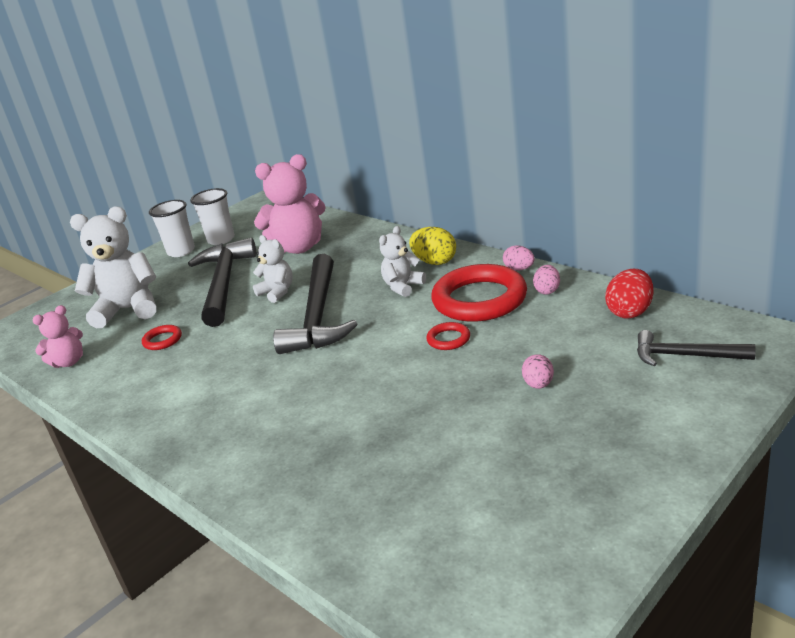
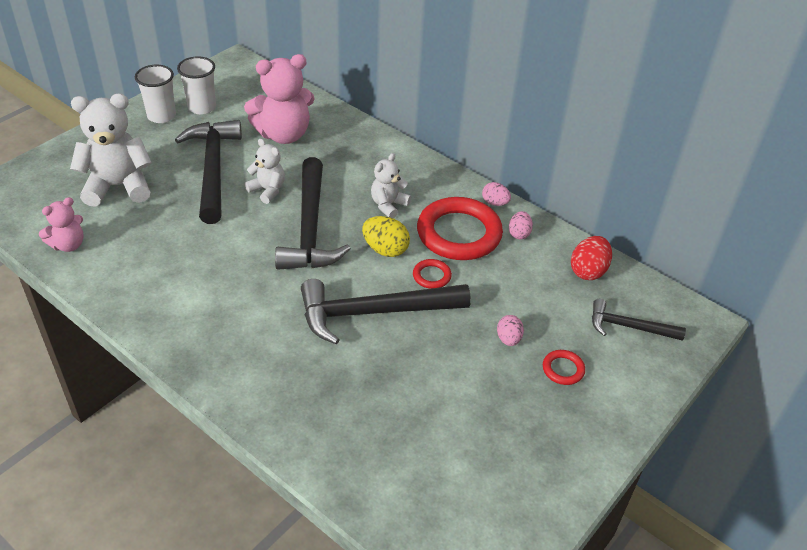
camera: 10 degrees left, 15 degrees up
(162, 340) = (160, 232): red ring -> red ring (563, 369)
(381, 379) = (373, 312): none -> black hammer
(435, 262) = (417, 179): yellow egg -> yellow egg (385, 249)

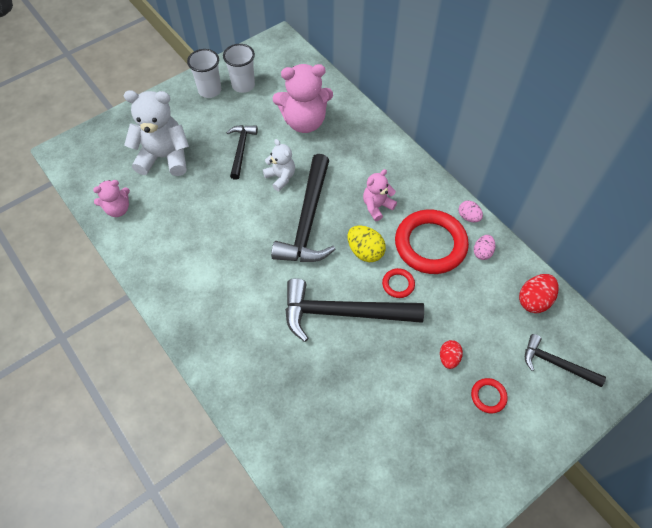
camera: 15 degrees right, 15 degrees up
(213, 168) = (241, 149): black hammer -> black hammer, size x0.55
(388, 205) = (377, 206): white teddy bear -> pink teddy bear
(508, 339) = (449, 358): pink egg -> red egg

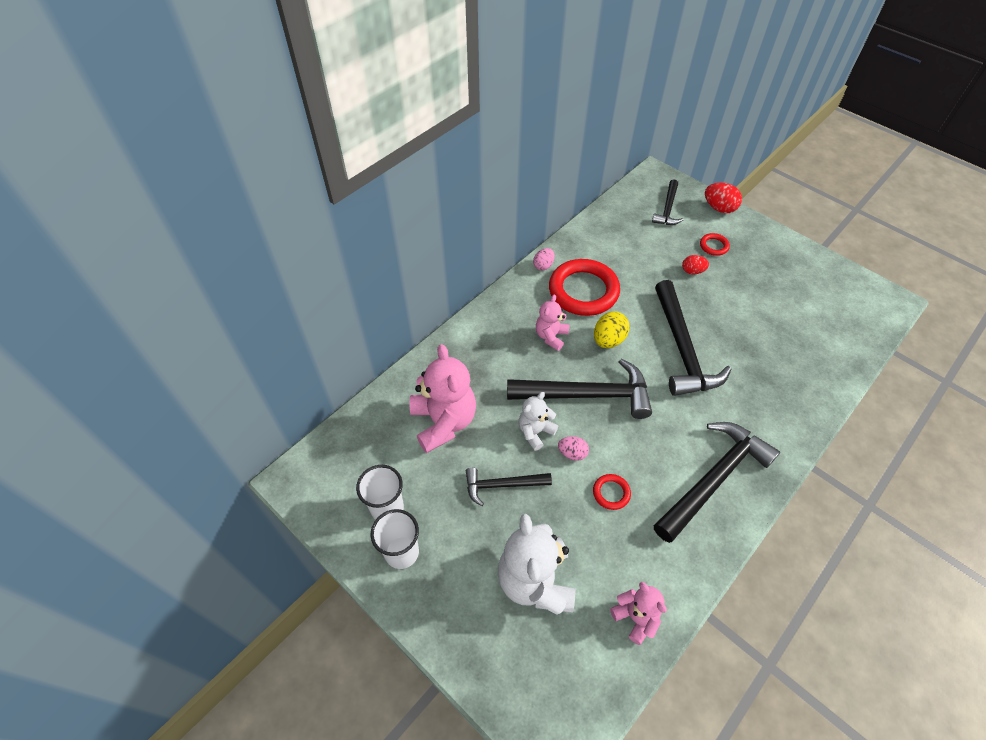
camera: 100 degrees left, 5 degrees down
(202, 295) = (714, 478): none -> black hammer
(377, 206) = (551, 336): pink teddy bear -> pink teddy bear turned 75 degrees clockwise
(398, 284) = (635, 311): red ring -> red ring (611, 493)
(482, 252) = (579, 254): pink egg -> pink egg (572, 453)
(534, 300) = (616, 221): red egg -> red egg (719, 208)

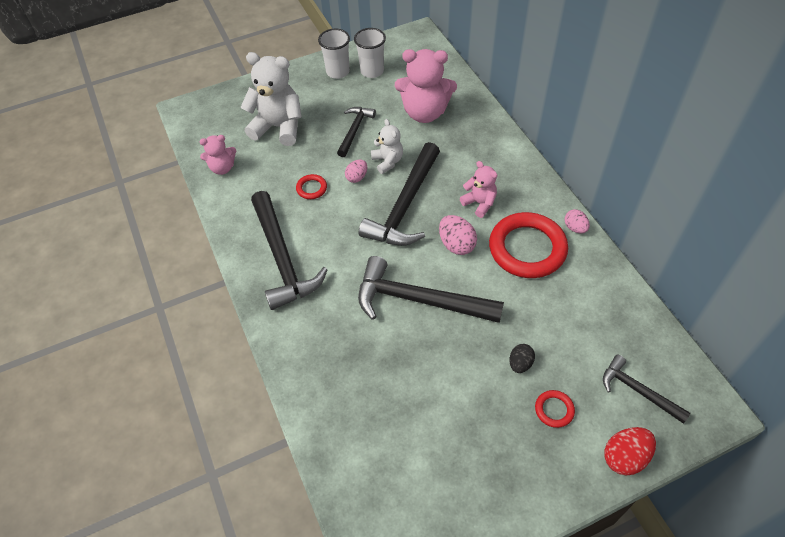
camera: 115 degrees right, 0 degrees up
(608, 340) = (456, 244): yellow egg -> pink egg
(692, 271) = (520, 364): red egg -> black egg

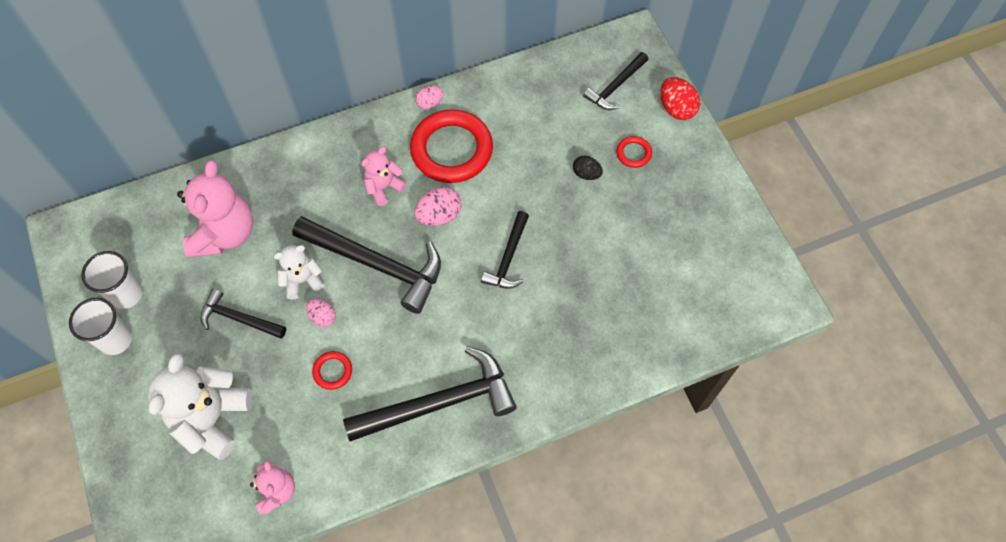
camera: 90 degrees left, 10 degrees up
(418, 300) = (508, 258): black hammer -> black hammer, size x0.55

